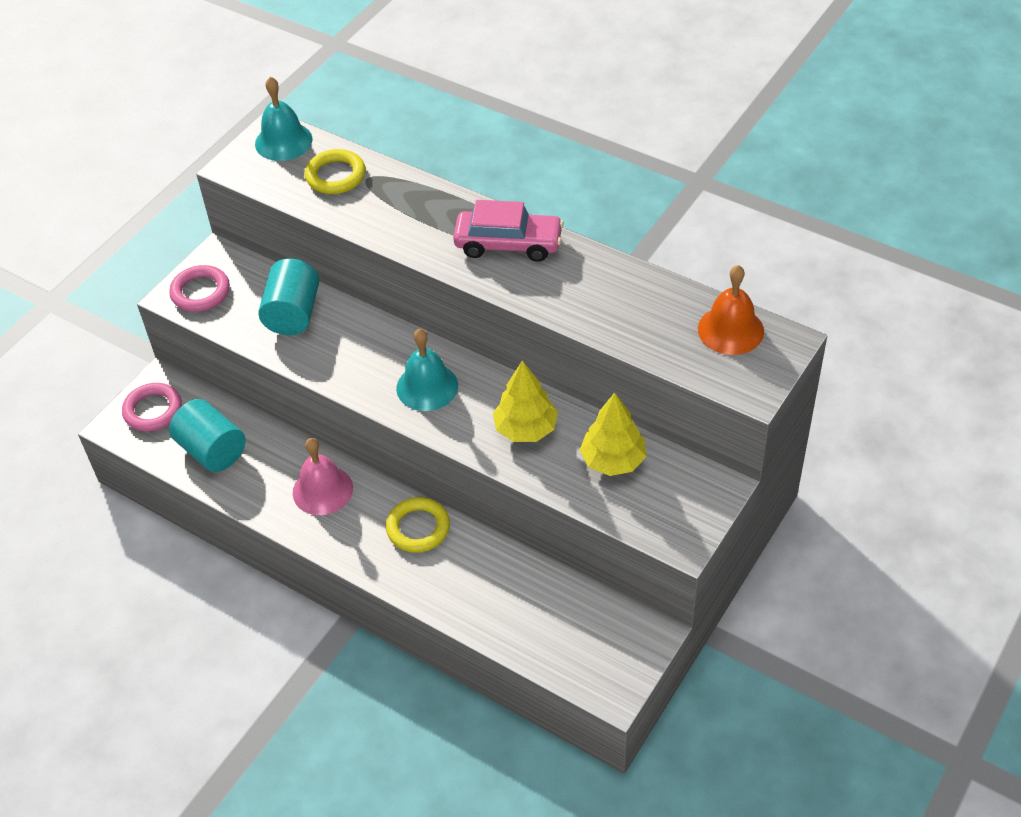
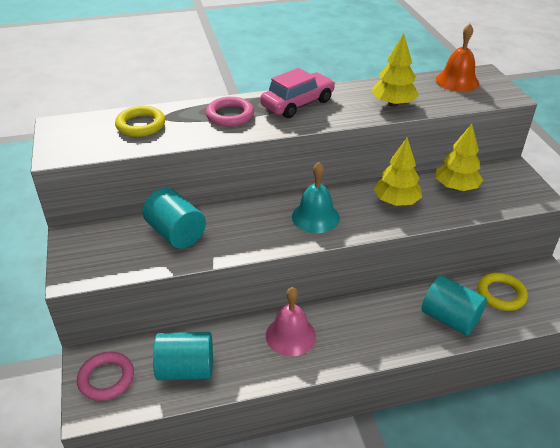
camera: 50 degrees left, 10 degrees down
(200, 292) = (89, 261): pink ring -> pink ring (230, 115)
(283, 141) = (75, 126): turquoise bell -> none
(418, 528) = (372, 312): yellow ring -> yellow ring (501, 294)
(476, 593) = (450, 318): none -> turquoise cylinder
(603, 311) = (393, 104): none -> yellow tree

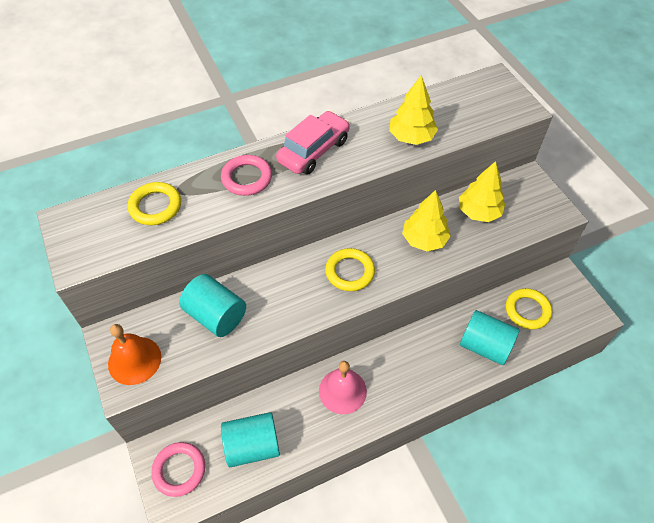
camera: 10 degrees left, 15 degrees up
(315, 217) = (350, 272): turquoise bell -> yellow ring
(457, 81) = (470, 94): orange bell -> orange bell (134, 360)

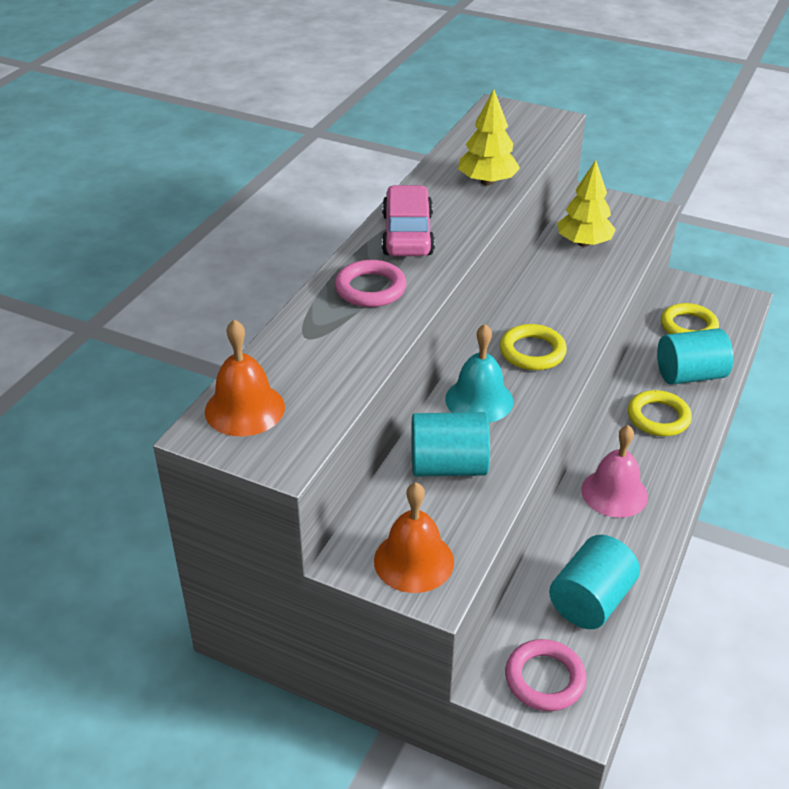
camera: 40 degrees left, 15 degrees down
(95, 218) = (244, 409): none -> orange bell
(155, 206) = (303, 362): yellow ring -> yellow ring (658, 417)
(281, 284) = (479, 400): none -> turquoise bell
(424, 239) = (565, 289): yellow tree -> none

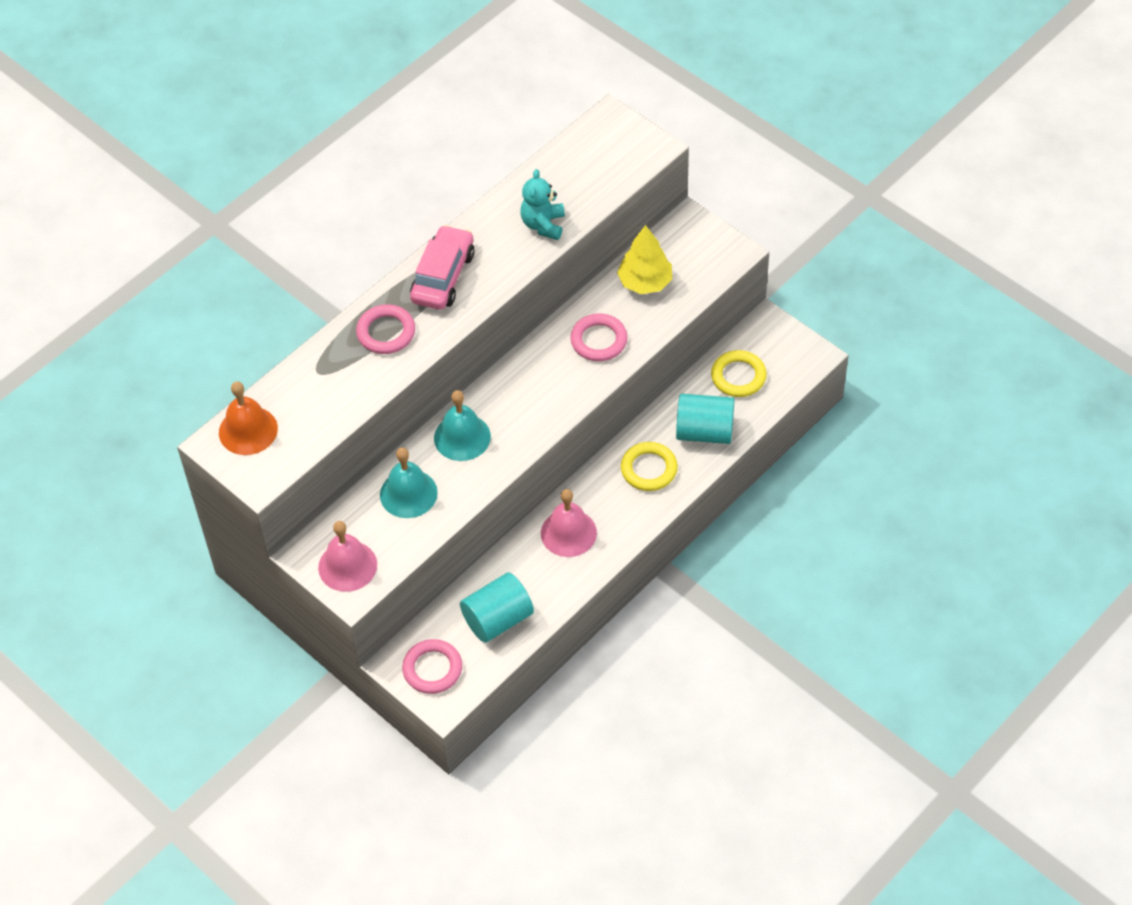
camera: 20 degrees right, 15 degrees up
(413, 561) = (347, 566): orange bell -> pink bell
(448, 466) = (408, 493): turquoise cylinder -> turquoise bell
(487, 182) = (543, 225): yellow tree -> turquoise teddy bear
(532, 352) = (530, 398): yellow ring -> none
(570, 293) = (599, 340): none -> pink ring

